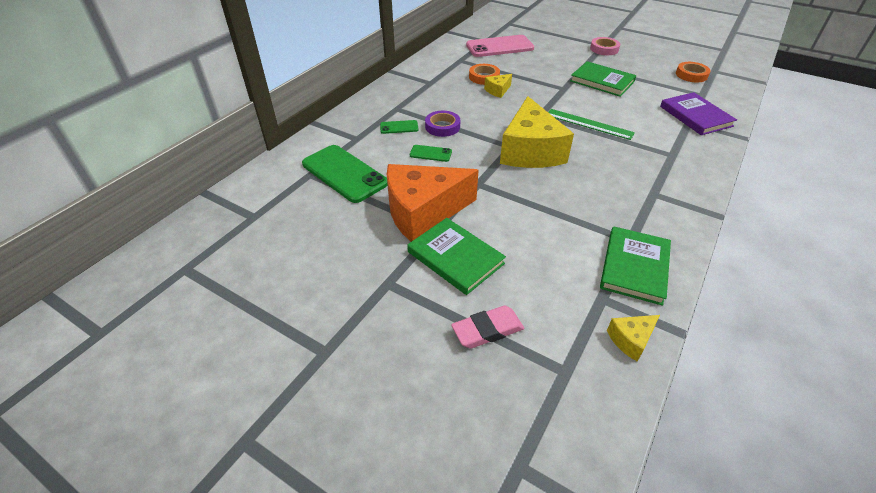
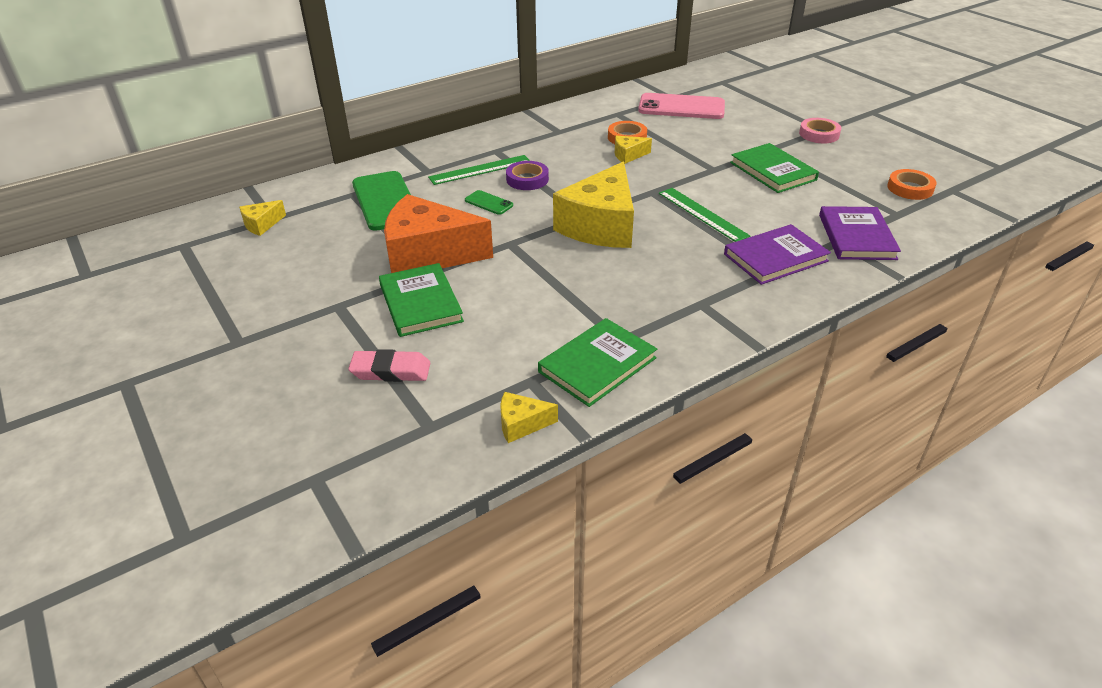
camera: 25 degrees right, 5 degrees down
(248, 225) = (262, 224): none -> yellow cheese
(399, 127) = (480, 170): green phone -> green ruler
(664, 144) = (775, 258): none -> purple book

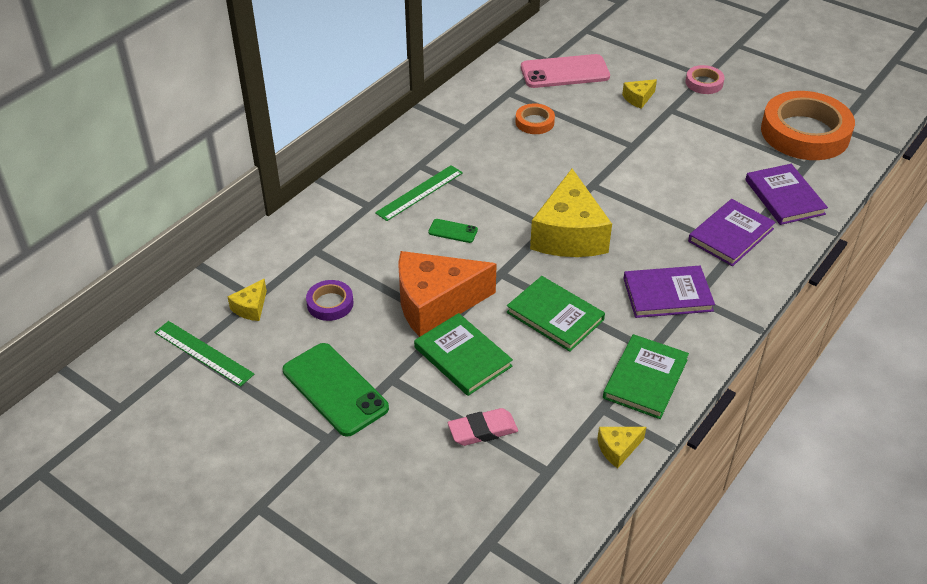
camera: 20 degrees left, 5 degrees up
(385, 201) = (353, 251): green phone -> green phone (335, 389)
(527, 179) = (471, 195): purple tape -> purple tape (330, 303)
(628, 155) = (548, 144): yellow cheese -> yellow cheese (638, 98)
(672, 295) = (667, 295): none -> purple book
(702, 214) = (649, 201): green ruler -> green ruler (203, 353)
(772, 171) = (684, 137): green book -> green book (555, 316)
(910, 188) = (805, 133): orange tape -> orange tape, size x2.21

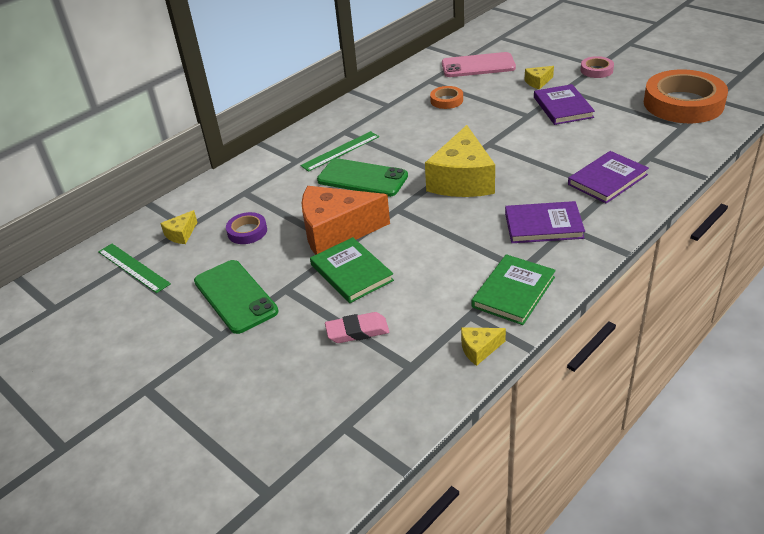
camera: 10 degrees right, 5 degrees down
(453, 231) = (362, 178): green phone -> green phone, size x2.14
(555, 316) = (439, 241): green book -> none
(784, 197) = (660, 151): purple book -> purple book (563, 107)

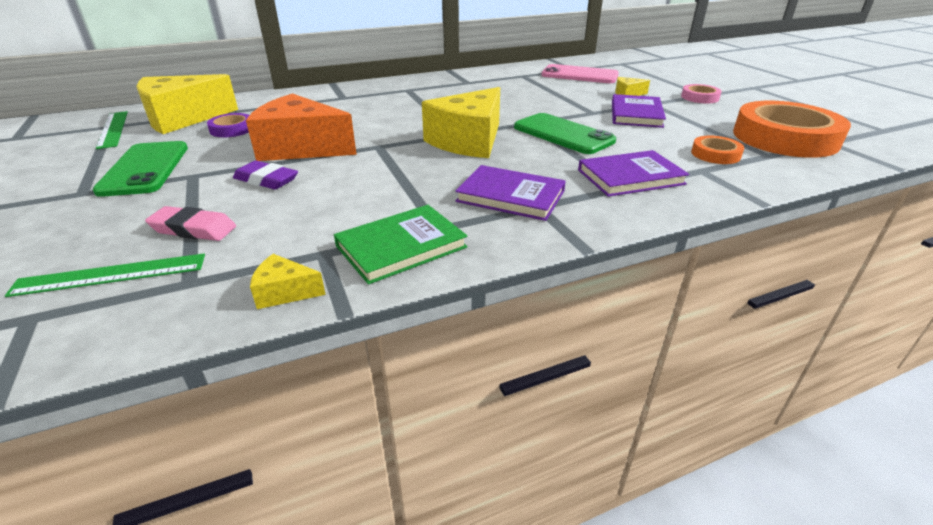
camera: 20 degrees right, 5 degrees down
(181, 234) = (183, 119): yellow cheese -> yellow cheese, size x2.31
(340, 151) = (386, 99): green ruler -> green ruler (110, 275)
(351, 272) = (266, 180): green book -> purple eraser
(362, 178) = (379, 119): green phone -> green phone (563, 134)
(446, 100) = (523, 89): orange tape -> orange tape (715, 154)

